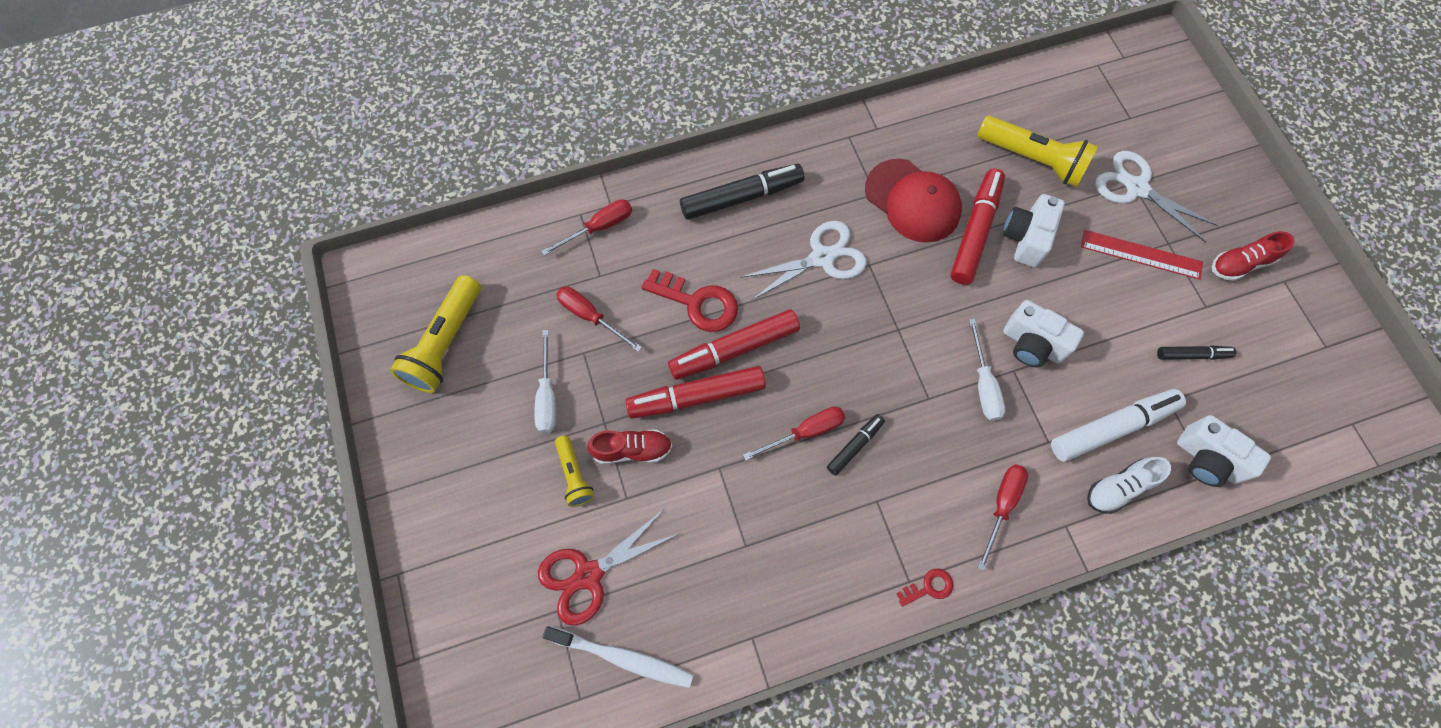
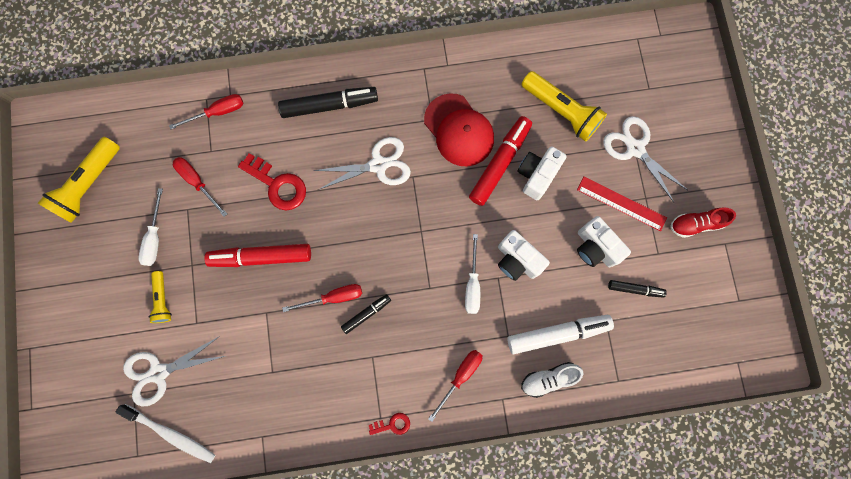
camera: 10 degrees right, 10 degrees up
(588, 575) = (159, 372): red scissors -> white scissors
(632, 450) = (207, 288): red shoe -> none
(734, 349) = (297, 226): red marker -> none
(1206, 459) = (619, 370): white camera -> white camera (595, 247)

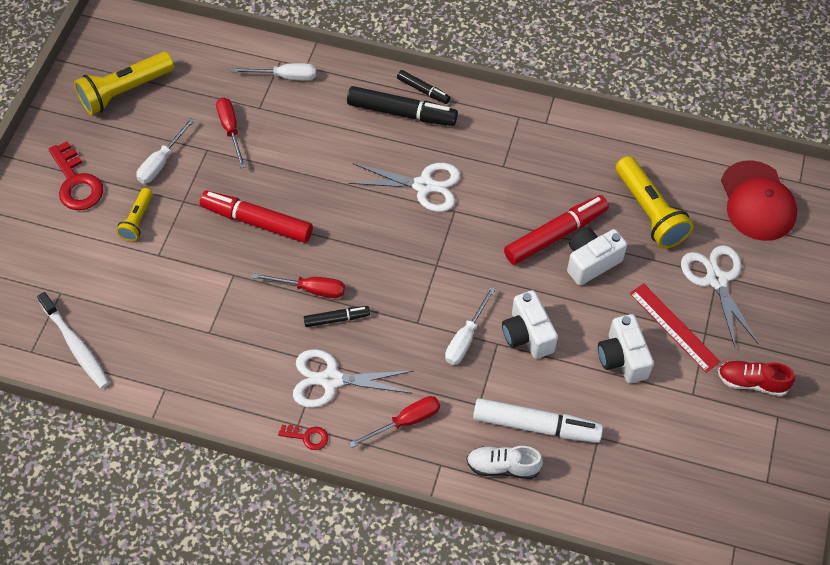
camera: 25 degrees right, 20 degrees down
(159, 372) = (96, 284): white scissors -> white scissors (331, 380)
(217, 112) = (285, 76): red screwdriver -> white screwdriver
(277, 185) = (309, 163): red key -> red key (76, 182)
(459, 130) = (526, 187): red cap -> red cap (757, 201)
(635, 289) = (647, 418): black marker -> black marker (423, 90)

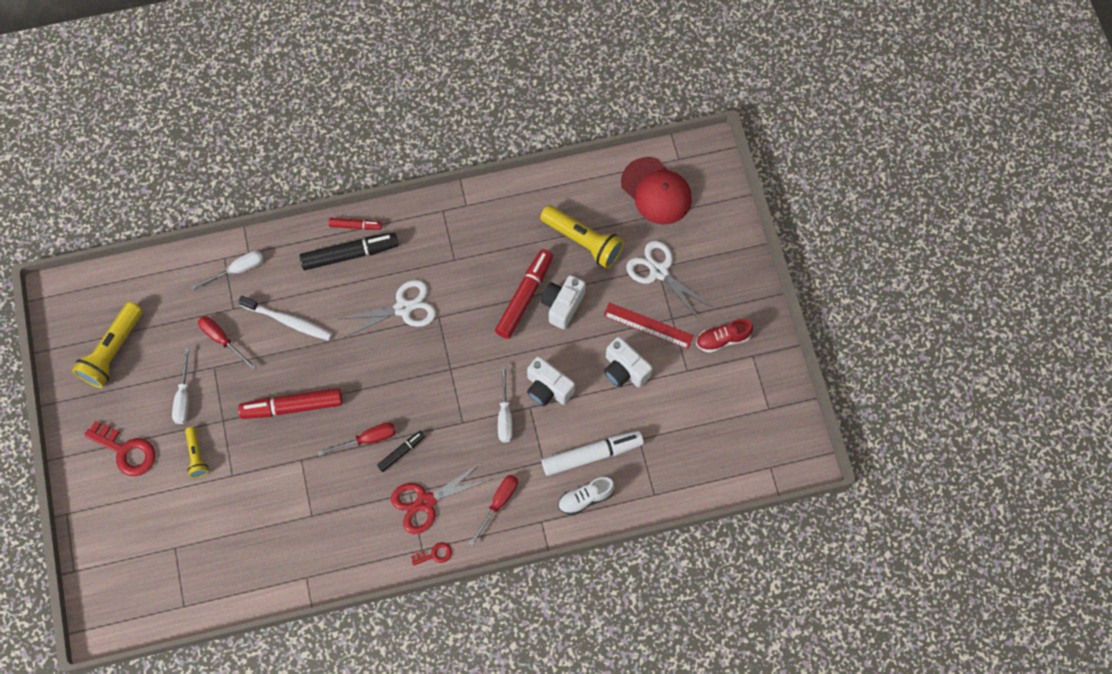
camera: 30 degrees left, 10 degrees up
(76, 345) = (216, 582): white toothbrush -> white toothbrush (288, 321)
(331, 380) = (426, 502): white scissors -> red scissors
(423, 90) = (355, 226): black marker -> red marker

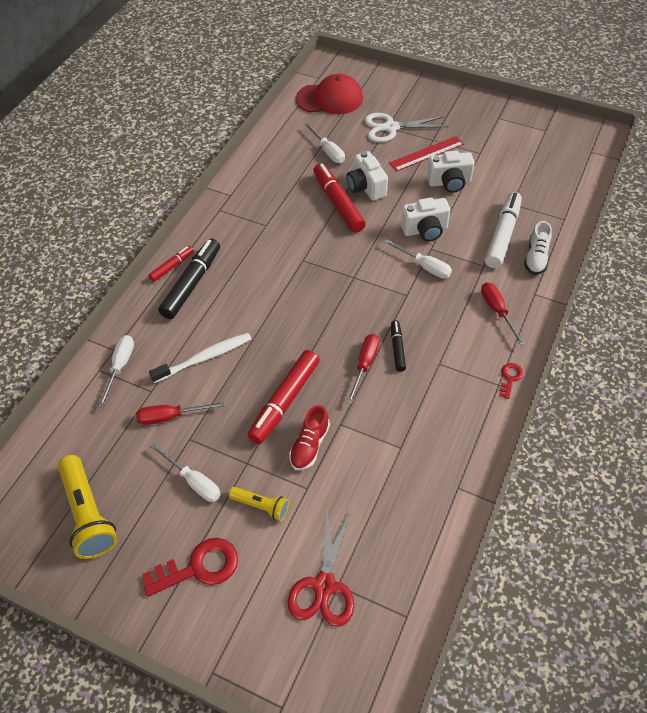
camera: 50 degrees left, 15 degrees down
(403, 308) = (273, 276): white scissors -> none
(426, 502) = (456, 357): red scissors -> red scissors (324, 586)
(583, 241) = (328, 151): yellow flashlight -> white screwdriver
(722, 339) = (472, 125): red shoe -> red shoe (310, 445)

